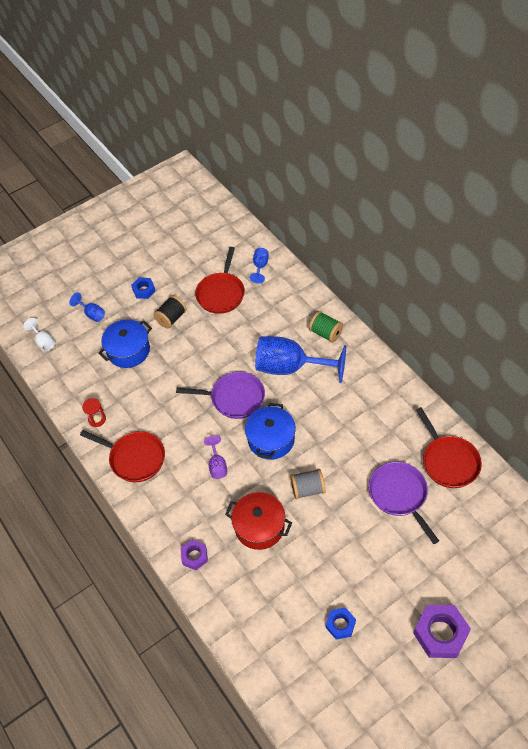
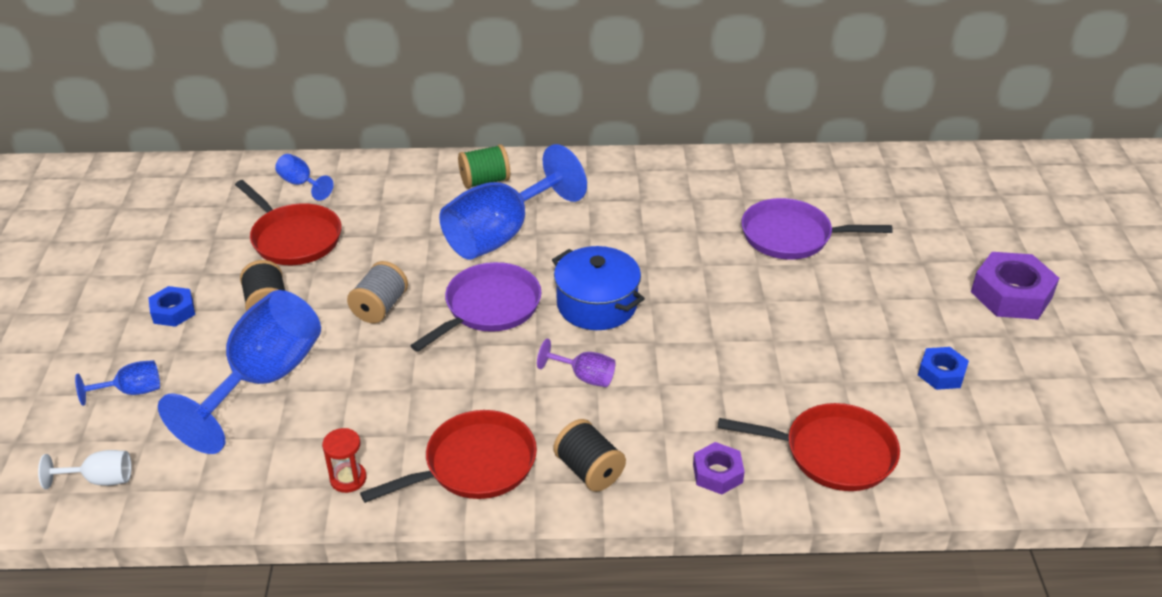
camera: 60 degrees left, 15 degrees down
(128, 351) = (263, 380): blue pot -> blue goblet
(161, 503) = (589, 470): none -> black spool
(259, 527) = (728, 380): red pot -> none
(307, 489) = (710, 308): grey spool -> grey spool (380, 307)
(448, 461) = (779, 179): red pan -> red pan (833, 453)

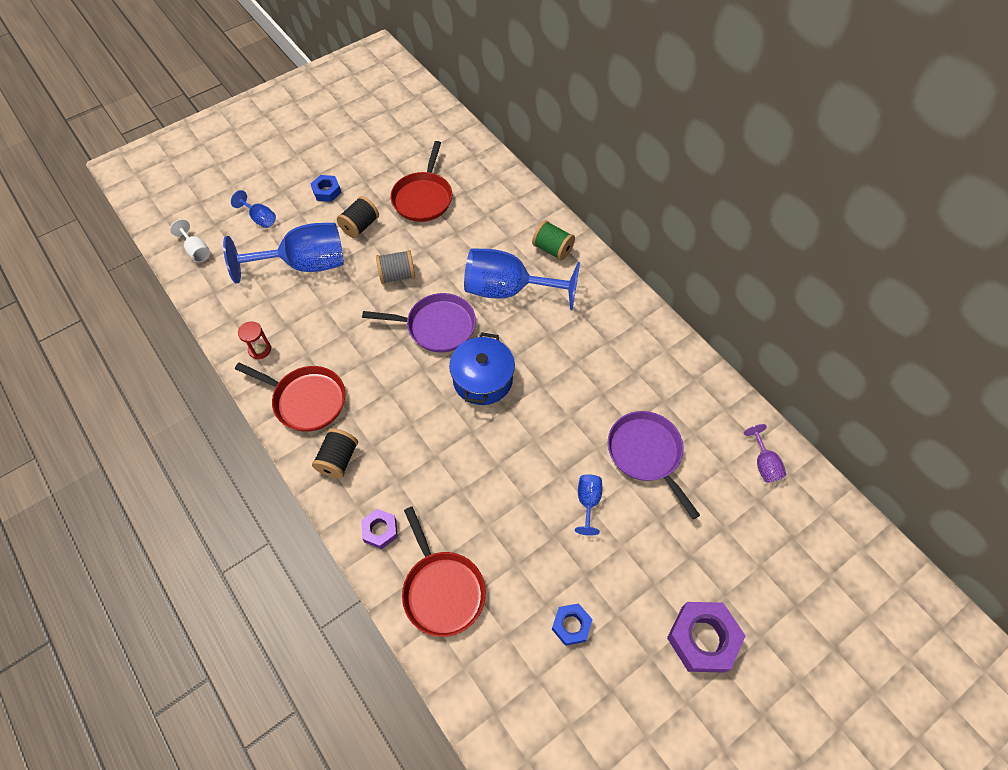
camera: 55 degrees right, 20 degrees up
(301, 184) = (472, 167): blue goblet -> blue goblet (588, 502)
(584, 377) = (413, 411): purple goblet -> purple goblet (764, 464)

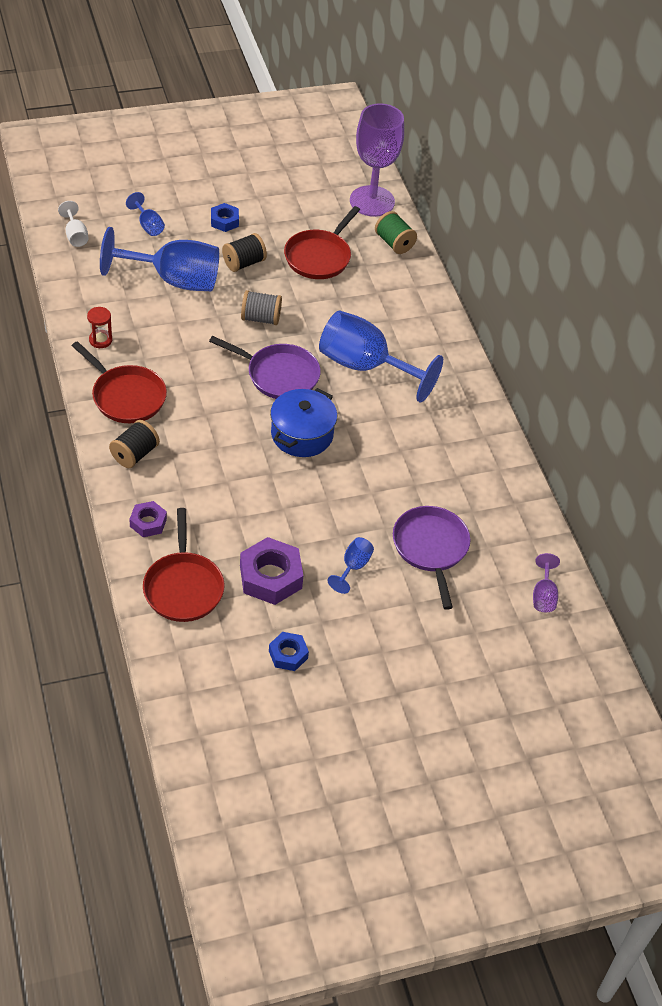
camera: 15 degrees right, 10 degrees down
(445, 131) = (372, 201): none -> purple goblet
(552, 249) = (429, 344): green spool -> green spool (394, 243)
(703, 639) = (405, 707): purple nut -> purple nut (270, 577)

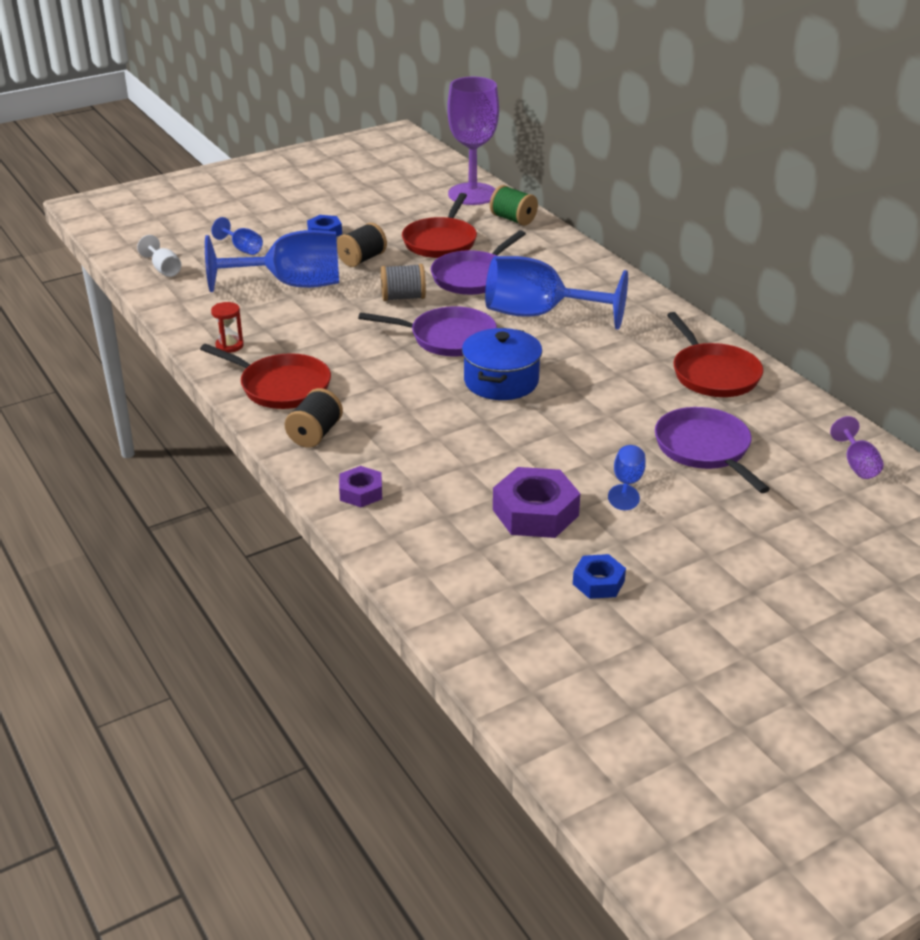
camera: 10 degrees left, 15 degrees down
(183, 587) = (434, 544): red pan -> red pan (713, 374)
(329, 308) = (473, 277): none -> purple pan

